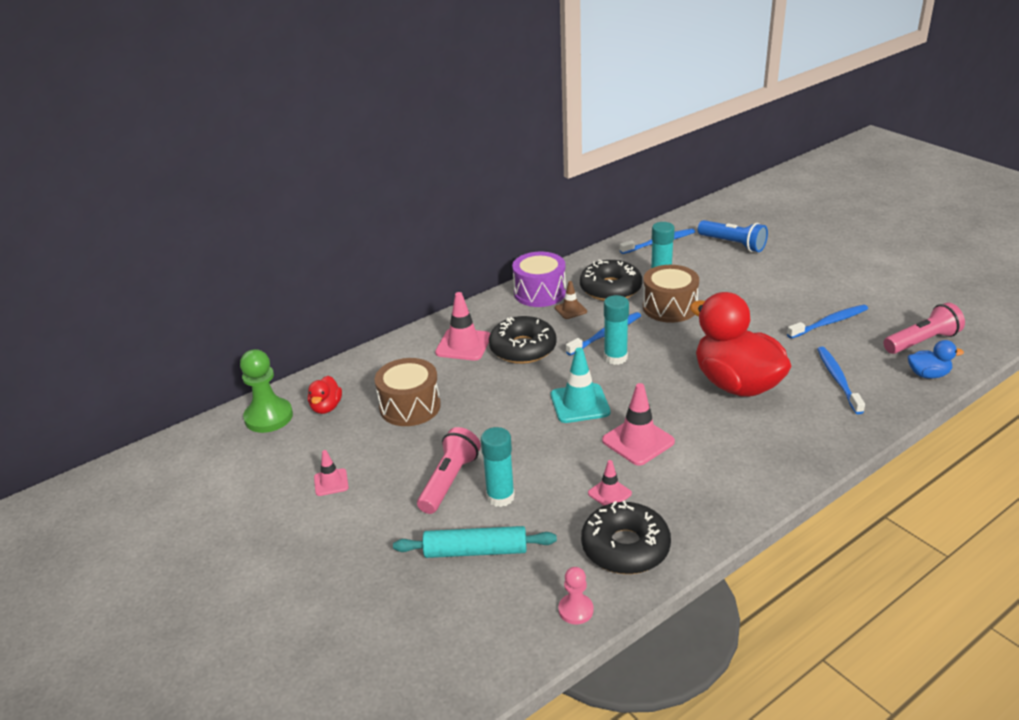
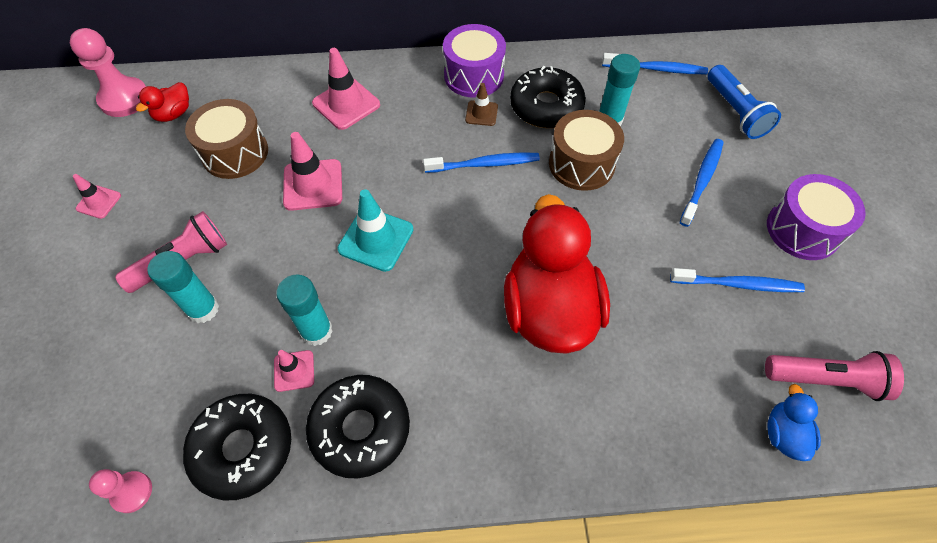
camera: 30 degrees right, 25 degrees up
(268, 417) = (124, 99): green pawn -> pink pawn
(475, 551) = (125, 359): turquoise rolling pin -> none
(523, 348) = (392, 138): black donut -> black donut (360, 429)
(615, 358) = (464, 200): turquoise glue stick -> turquoise glue stick (316, 331)
(638, 441) = (382, 322): pink traffic cone -> pink traffic cone (313, 185)
(835, 283) = (802, 230): none -> purple drum
(838, 379) = (667, 373): blue toothbrush -> blue toothbrush (702, 181)
(928, 374) = (783, 434): blue duck -> blue duck turned 120 degrees counterclockwise

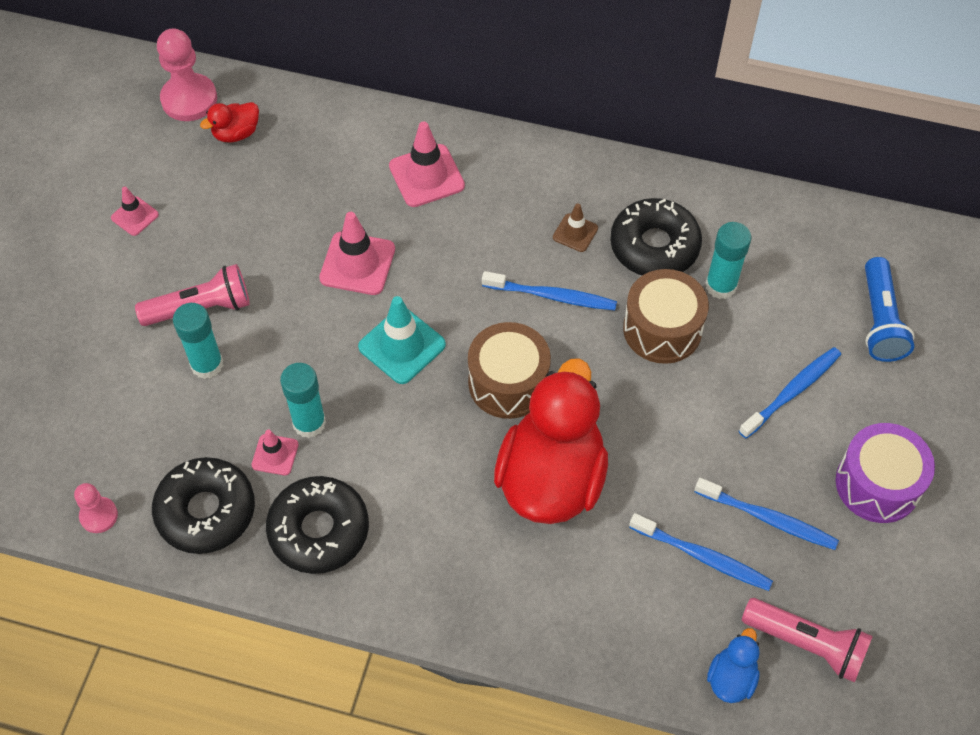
camera: 20 degrees right, 0 degrees up
(235, 153) = (287, 200): brown drum -> brown drum (508, 383)
(474, 75) = (586, 181): purple drum -> none
(656, 69) = (811, 236): blue toothbrush -> blue toothbrush (703, 557)

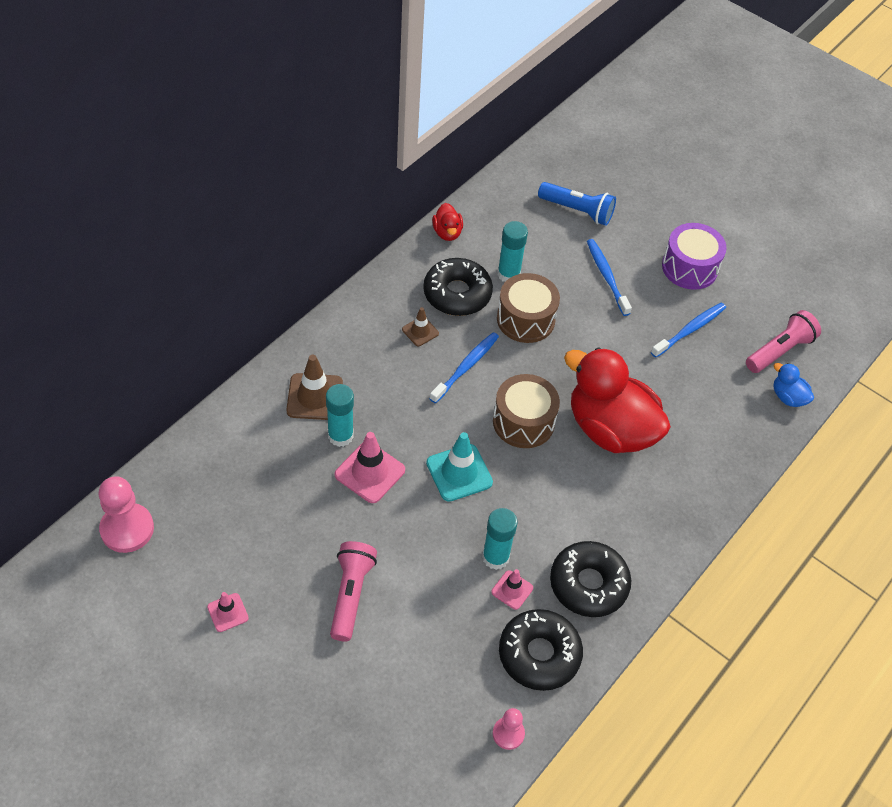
camera: 70 degrees left, 5 degrees down
(207, 364) = (407, 608): turquoise glue stick -> turquoise glue stick (340, 436)
(236, 133) = (188, 507): red duck -> red duck (447, 232)
(426, 176) = (314, 397): pink traffic cone -> brown traffic cone
(703, 557) = (702, 374): blue toothbrush -> none

